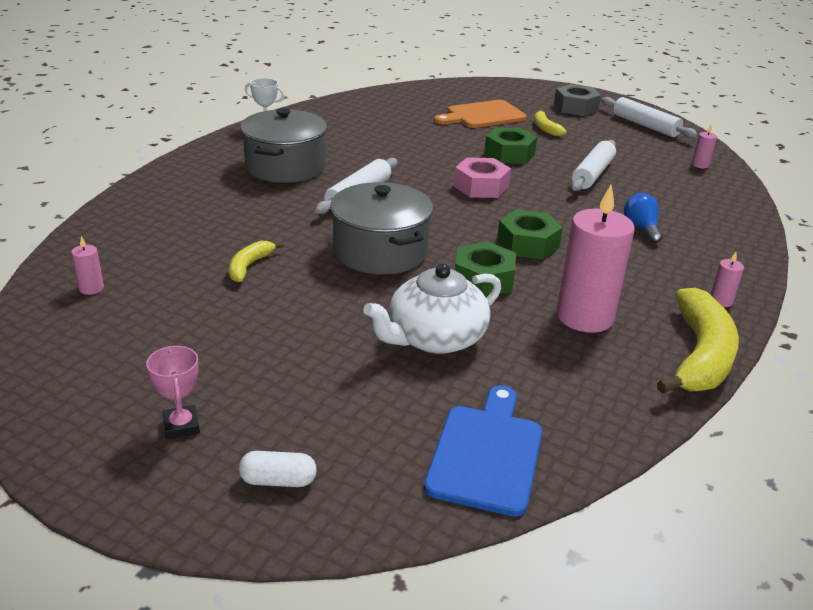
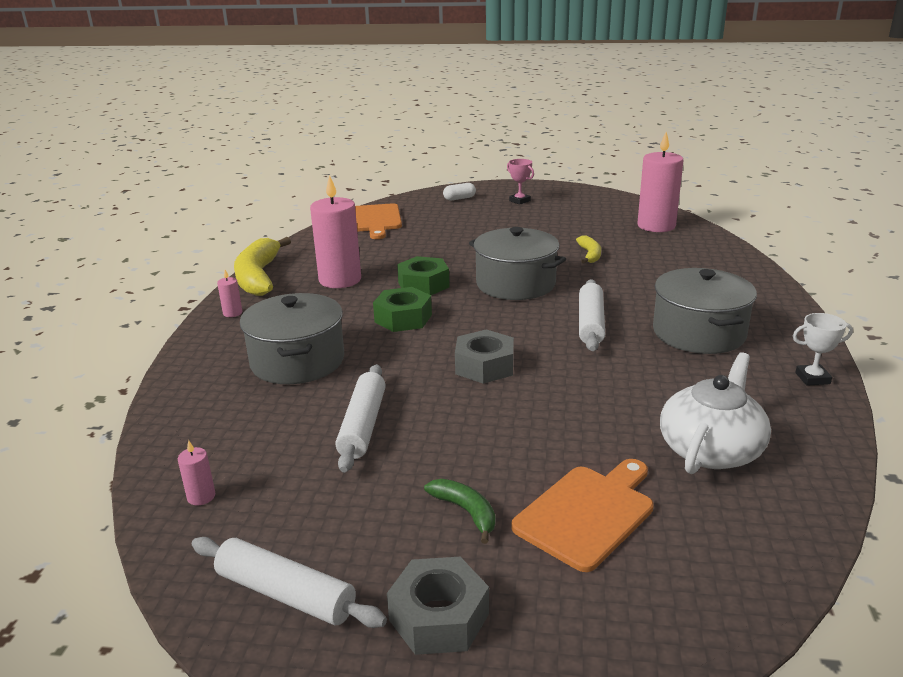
camera: 160 degrees right, 5 degrees down
(91, 288) = (656, 226): pink candle -> pink candle, size x2.41
(434, 338) = (432, 249): white teapot -> white teapot (711, 449)
(481, 186) = (484, 366): pink nut -> grey nut
(486, 454) = (376, 220): blue cutting board -> orange cutting board
(509, 154) = (486, 429): green nut -> none
(545, 128) = (466, 512): yellow banana -> green banana
(641, 228) = (297, 361): blue light bulb -> grey pot

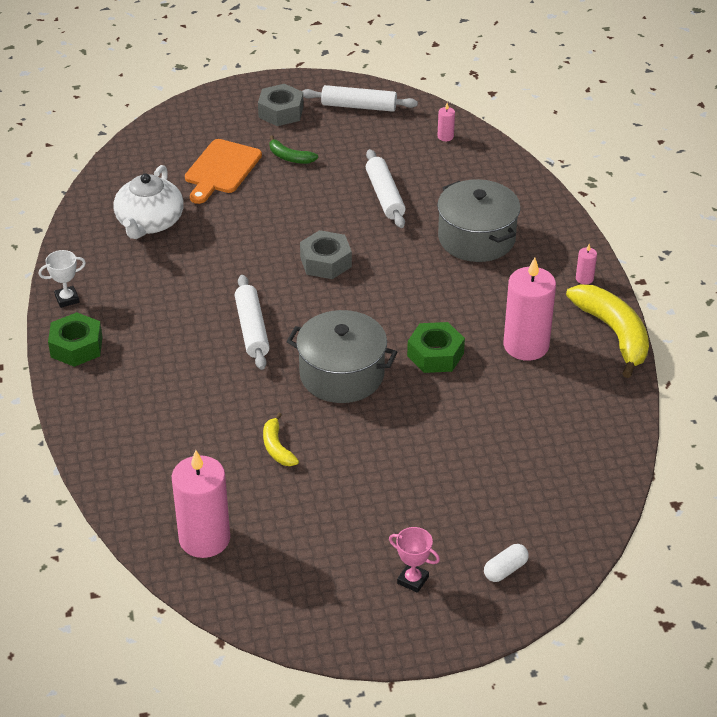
camera: 160 degrees right, 15 degrees up
(376, 220) = (581, 479): orange cutting board -> none
(403, 318) = (424, 302): green nut -> green nut (76, 347)
(698, 333) = (154, 335): grey pot -> none

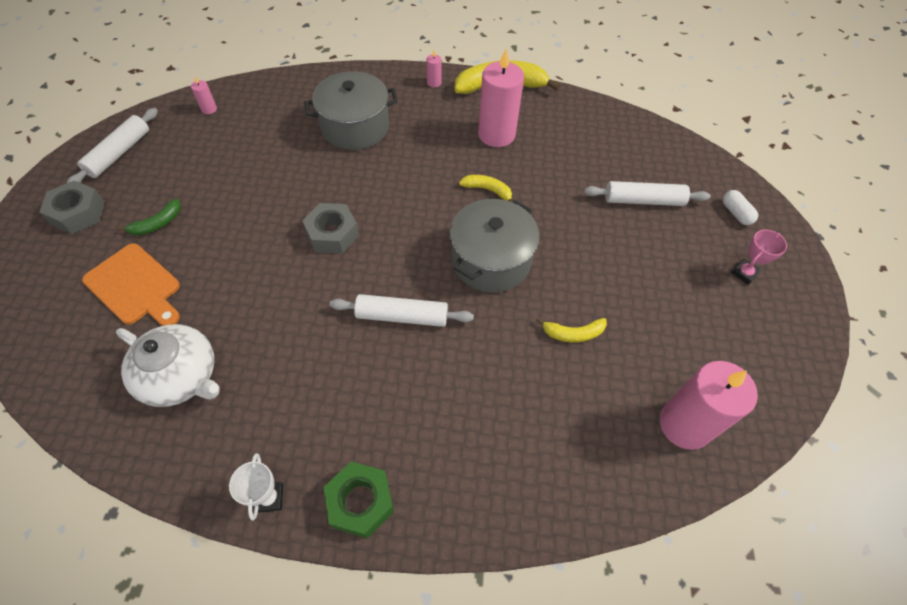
camera: 75 degrees left, 15 degrees up
(385, 196) = (263, 169): white rolling pin -> white rolling pin (643, 200)
(435, 355) = (488, 190): green nut -> yellow banana

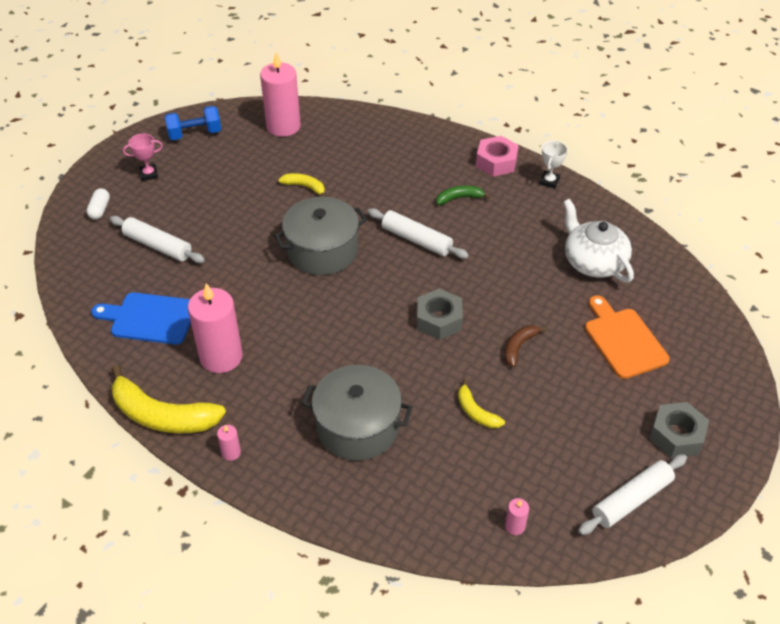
camera: 150 degrees left, 10 degrees down
(158, 223) = (597, 392): green banana -> green banana (459, 198)
(244, 238) = (519, 347): none -> brown banana
(360, 502) = (496, 162): green nut -> pink nut
(488, 190) = (278, 305): yellow banana -> yellow banana (476, 412)
(579, 140) = (149, 318): none -> blue cutting board
(767, 355) = (195, 134): none -> blue dumbbell

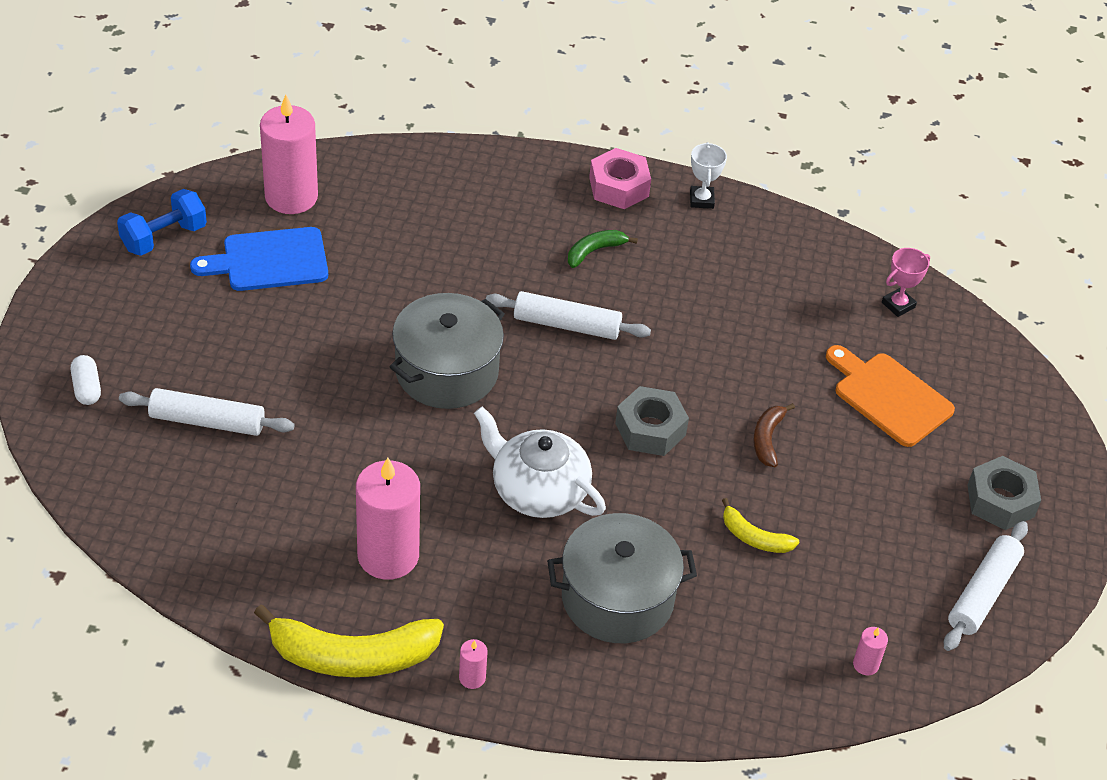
camera: 25 degrees left, 0 degrees up
(149, 174) = (130, 316): pink trophy -> pink trophy (898, 305)
(149, 318) = (256, 529): blue cutting board -> blue cutting board (269, 260)
(305, 187) = (372, 283): yellow banana -> none
(593, 261) = (807, 300): white teapot -> white teapot (538, 490)

